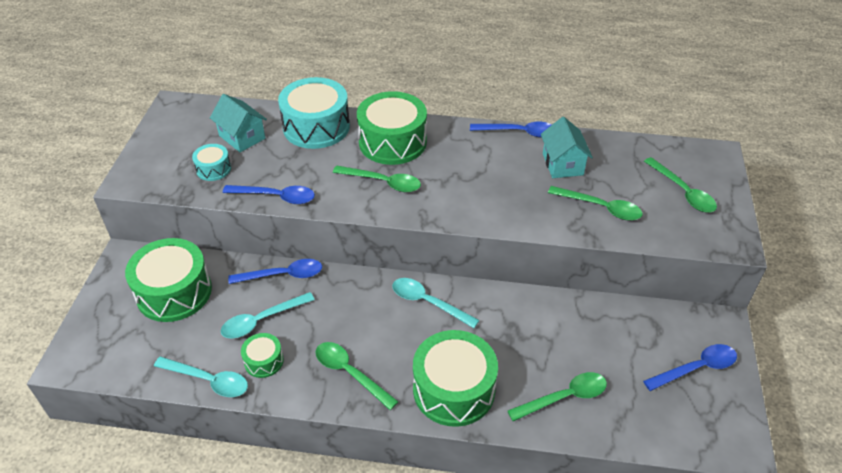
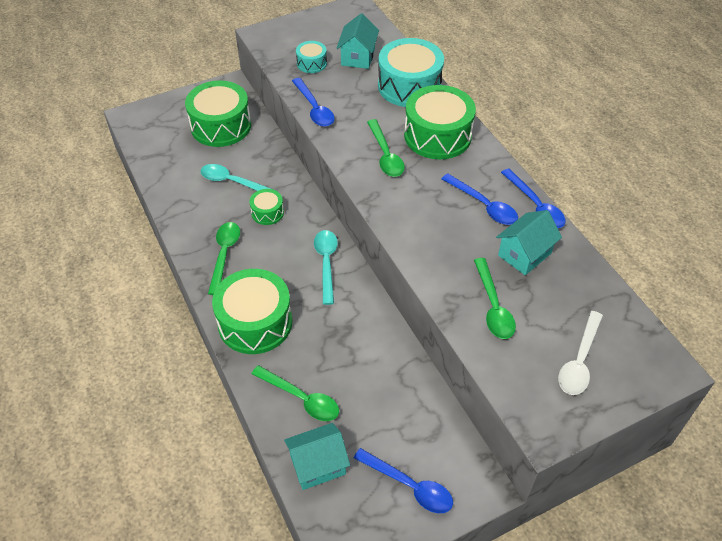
camera: 55 degrees right, 5 degrees up
(208, 380) = (164, 186): turquoise spoon -> none
(264, 361) = (200, 204): green drum -> green drum (267, 212)
(283, 275) = (282, 168): blue spoon -> blue spoon (483, 205)
(641, 421) = (318, 465): none -> turquoise house
(683, 192) = (579, 361): green spoon -> white spoon

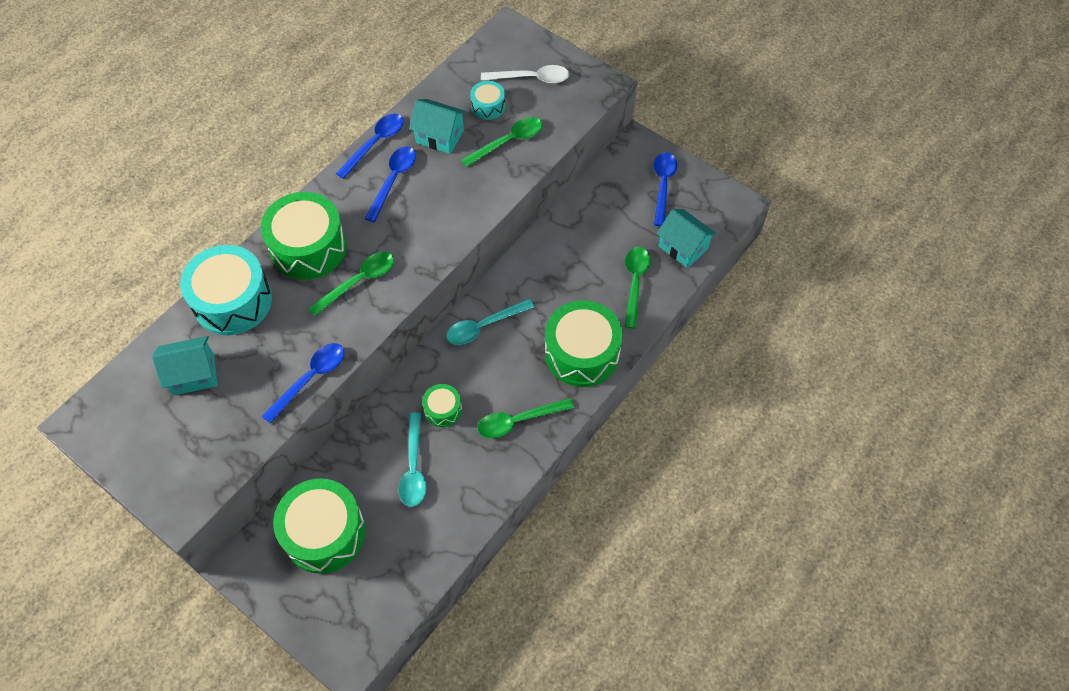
camera: 115 degrees left, 10 degrees up
(311, 63) = (224, 419): turquoise drum -> turquoise drum (488, 106)

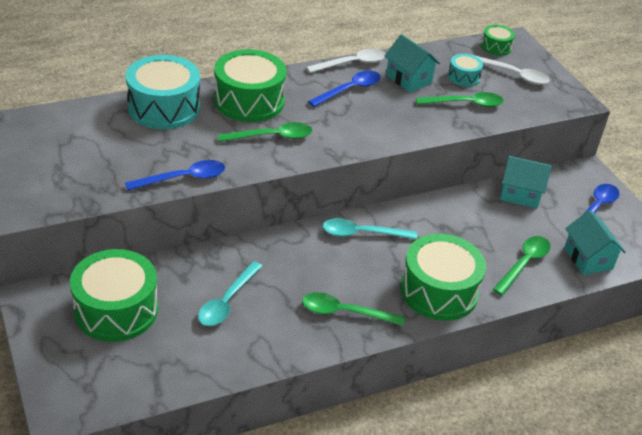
camera: 25 degrees right, 20 degrees down
(193, 374) = (96, 137): turquoise house -> turquoise house (520, 194)
(375, 144) = (352, 64): blue spoon -> white spoon
(443, 409) = (283, 273): green drum -> green drum (496, 47)

